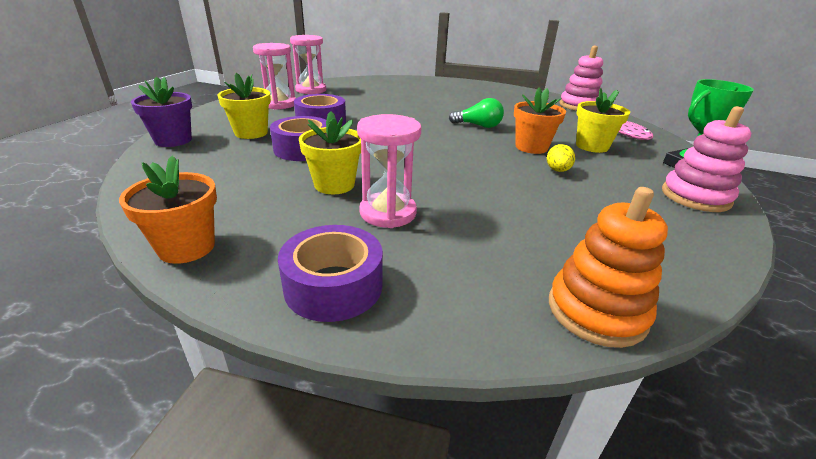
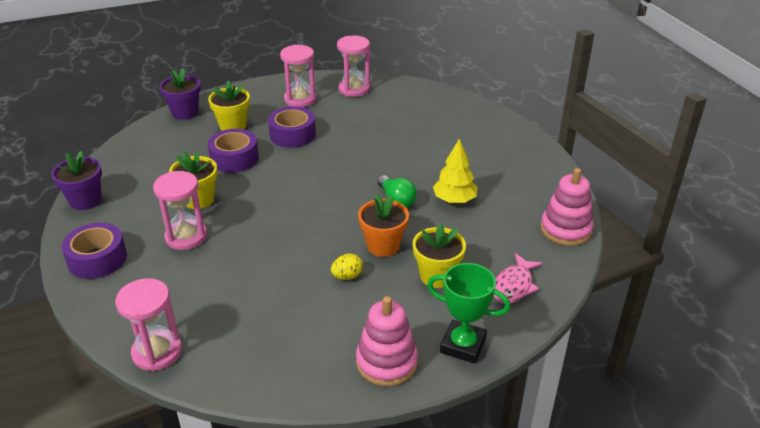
camera: 50 degrees right, 5 degrees up
(187, 247) = (85, 200): orange flower pot -> purple flower pot
(505, 114) = (454, 200): none -> yellow tree
(596, 311) = (157, 352): orange stacking toy -> pink hourglass

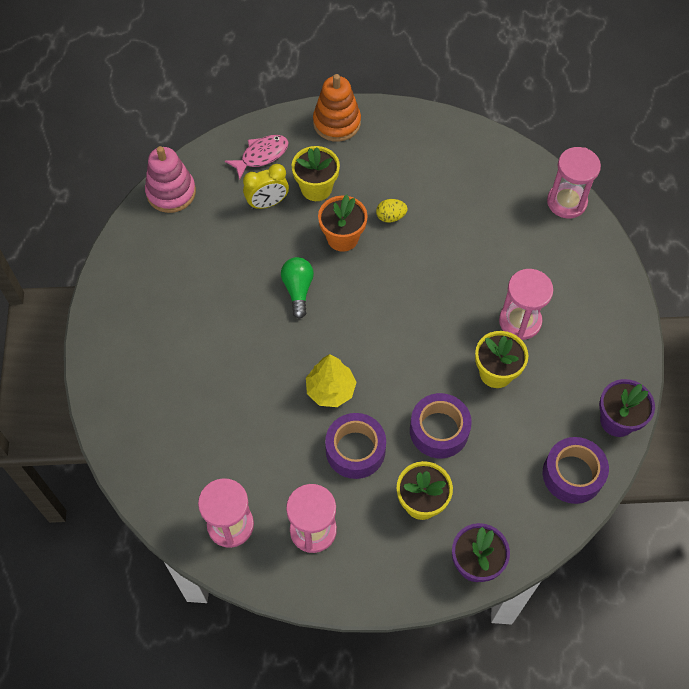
camera: 155 degrees left, 25 degrees up
(97, 259) = (608, 324): purple tape -> purple tape (572, 474)
(386, 362) = (399, 130): pink stacking toy -> none
(454, 200) = (242, 268): yellow tree -> yellow tree (330, 390)
(463, 345) = (337, 123): green trophy -> orange stacking toy
(473, 249) = (267, 203): none -> yellow clock

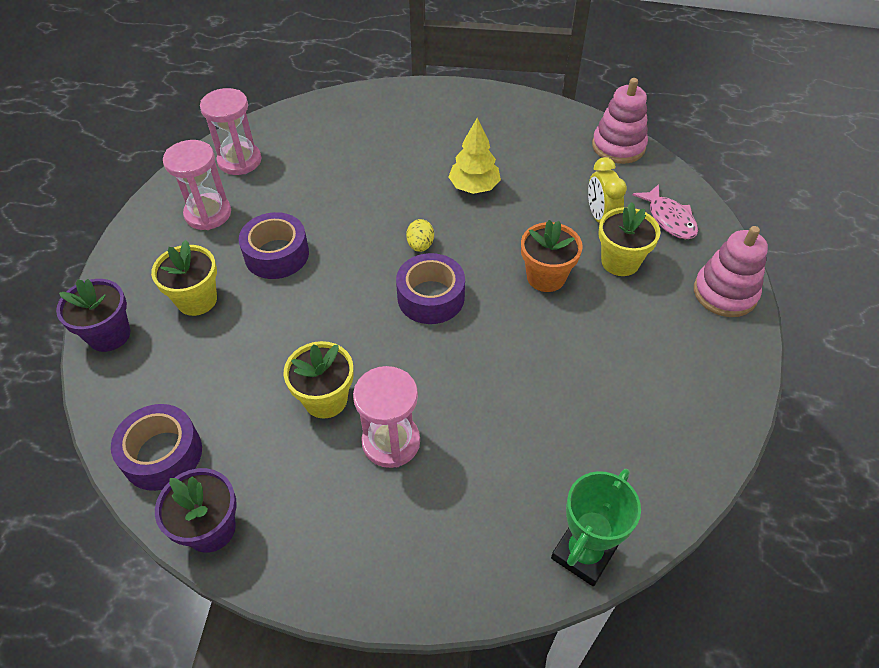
camera: 100 degrees right, 10 degrees down
(298, 290) = (481, 231): green light bulb -> none
(330, 390) = (351, 243): yellow tree -> yellow tree (474, 187)
(337, 123) = (725, 293): orange stacking toy -> pink stacking toy
(390, 217) = (572, 327): yellow egg -> yellow egg (420, 245)
(439, 430) = (271, 329): purple tape -> purple tape (431, 297)
(566, 202) = (583, 553): pink hourglass -> green trophy

